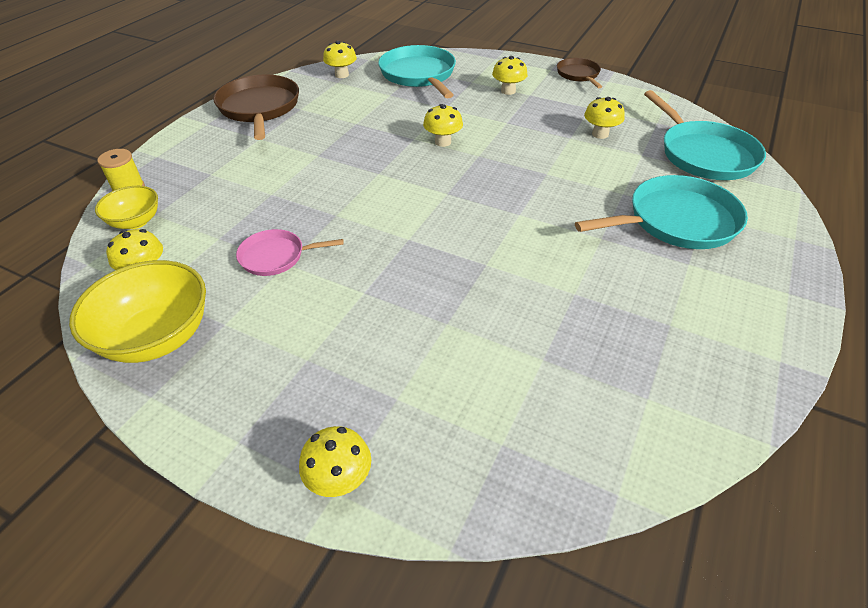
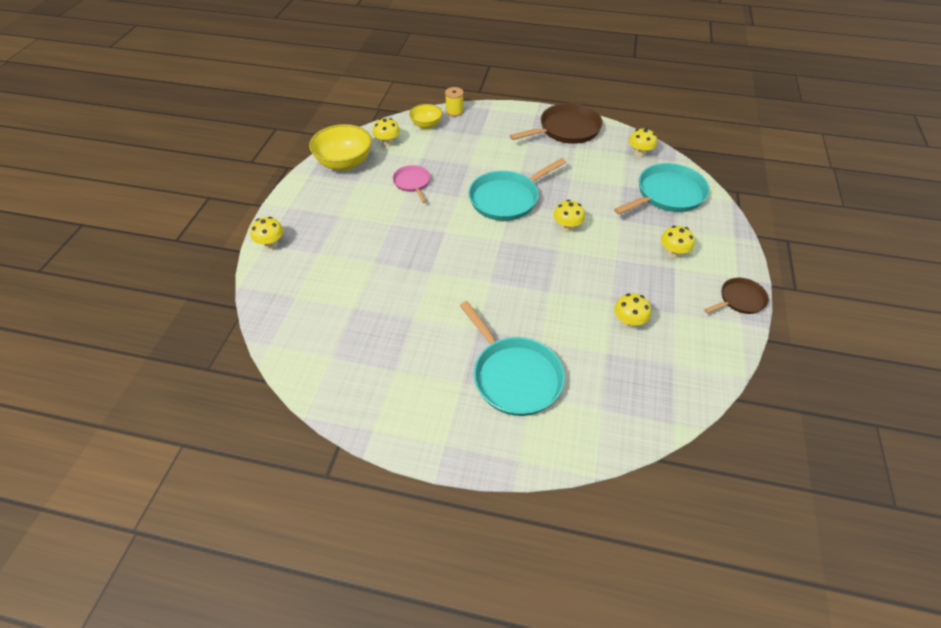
camera: 75 degrees right, 5 degrees up
(704, 154) = (630, 401): turquoise pan -> turquoise pan (506, 199)

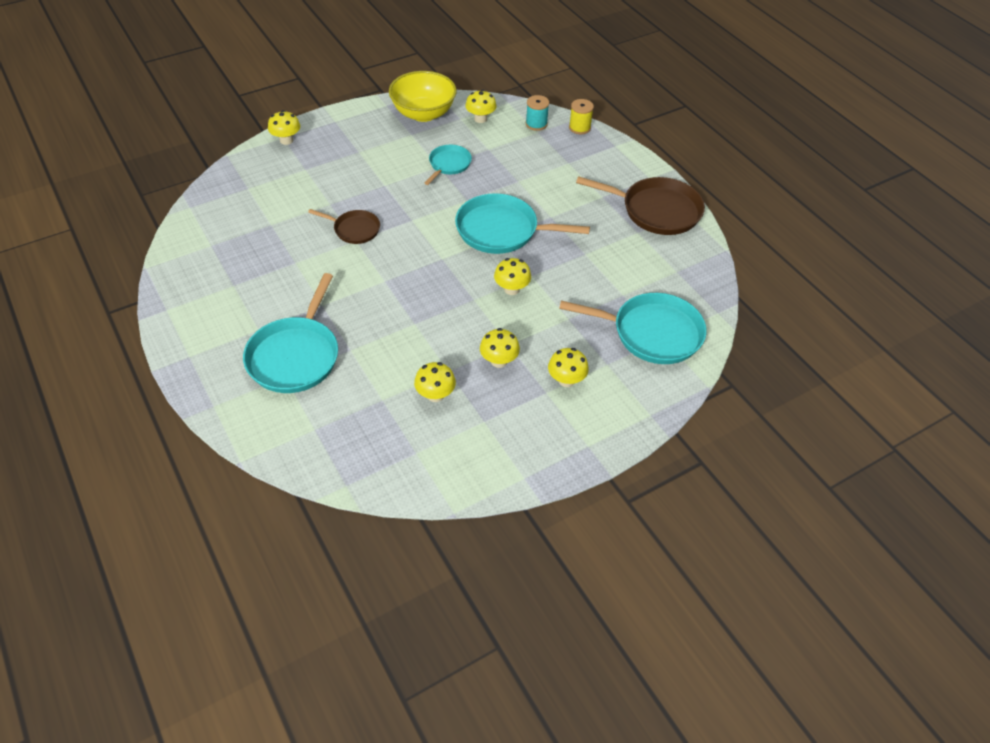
camera: 45 degrees right, 0 degrees up
(412, 183) = (449, 164): pink pan -> turquoise pan
(426, 125) = (536, 124): yellow bowl -> turquoise spool
(639, 153) = (691, 280): yellow mushroom -> yellow mushroom (499, 361)
(740, 299) = (557, 462): brown pan -> brown pan (354, 229)

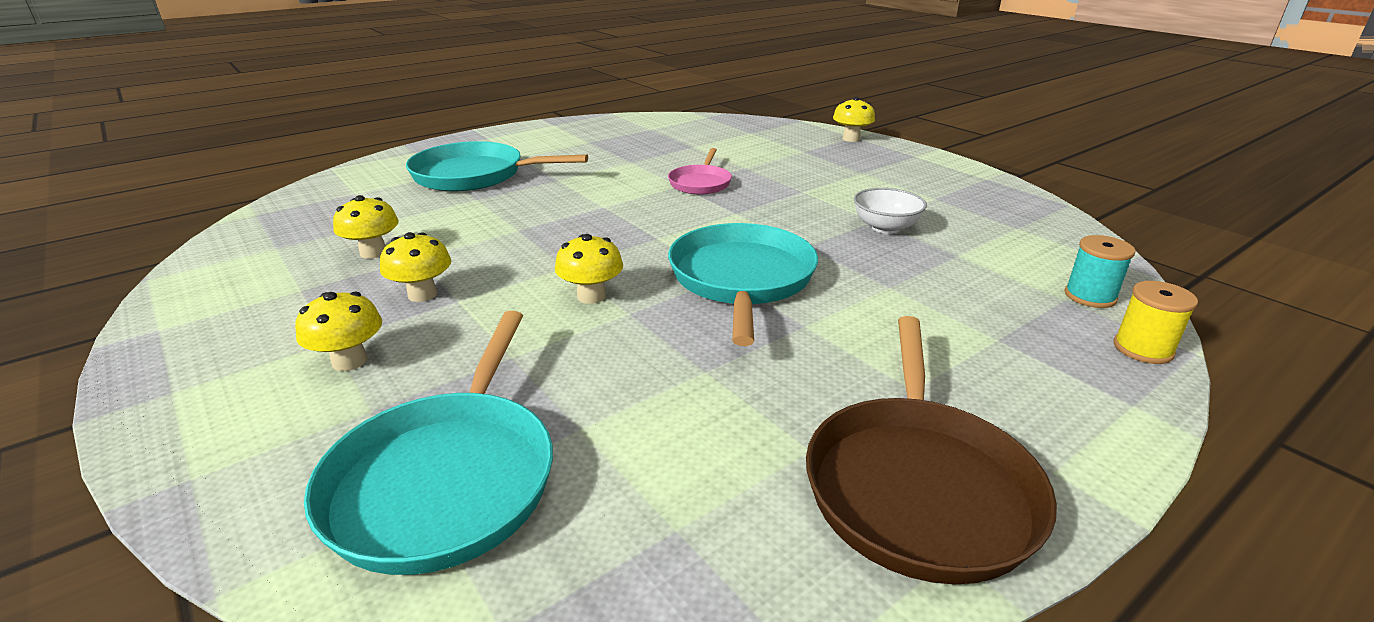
camera: 85 degrees right, 20 degrees down
(354, 229) = (700, 183): brown pan -> pink pan
(423, 113) = (996, 202): yellow bowl -> none
(449, 164) = (885, 227): turquoise pan -> white bowl
(480, 119) = (1038, 243): yellow mushroom -> none

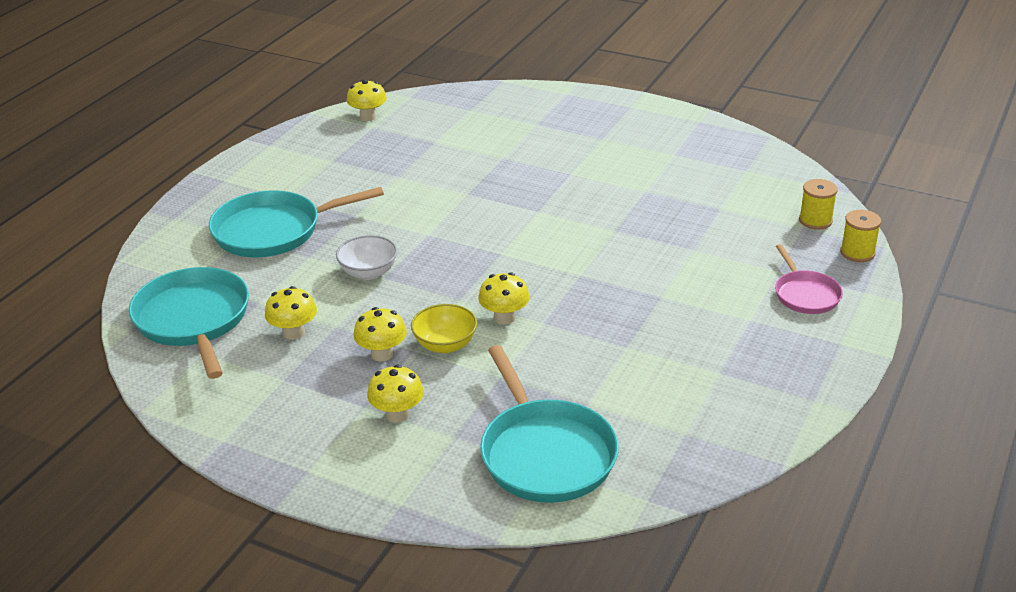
camera: 25 degrees left, 5 degrees up
(496, 304) = (445, 345): none -> yellow bowl
(700, 183) = (482, 186): pink pan -> pink pan (805, 295)
(741, 279) = (593, 272): turquoise pan -> turquoise pan (193, 320)
(851, 139) = (565, 97): yellow mushroom -> yellow mushroom (368, 117)
(885, 227) = (657, 196): white bowl -> white bowl (368, 272)
(918, 487) = (783, 373): brown pan -> none
(1090, 296) = (815, 221): turquoise spool -> yellow spool

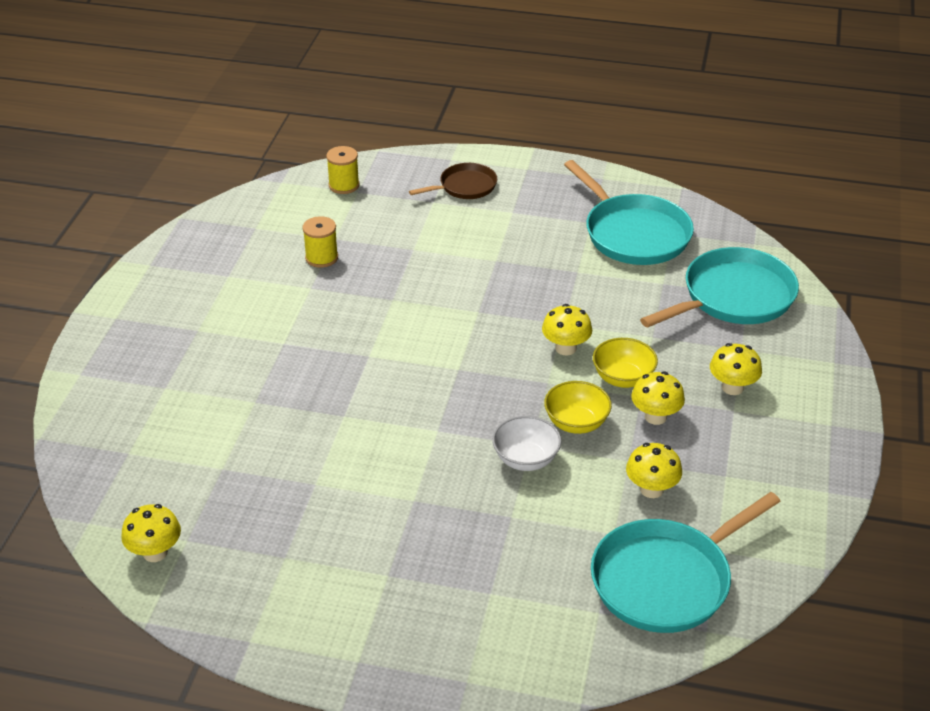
camera: 105 degrees left, 5 degrees up
(273, 231) = (468, 567): turquoise pan -> turquoise pan (633, 234)
(398, 306) = (576, 423): none -> yellow bowl
(805, 295) = (465, 186): pink pan -> brown pan
(857, 253) = (391, 163): yellow spool -> yellow spool (321, 257)

